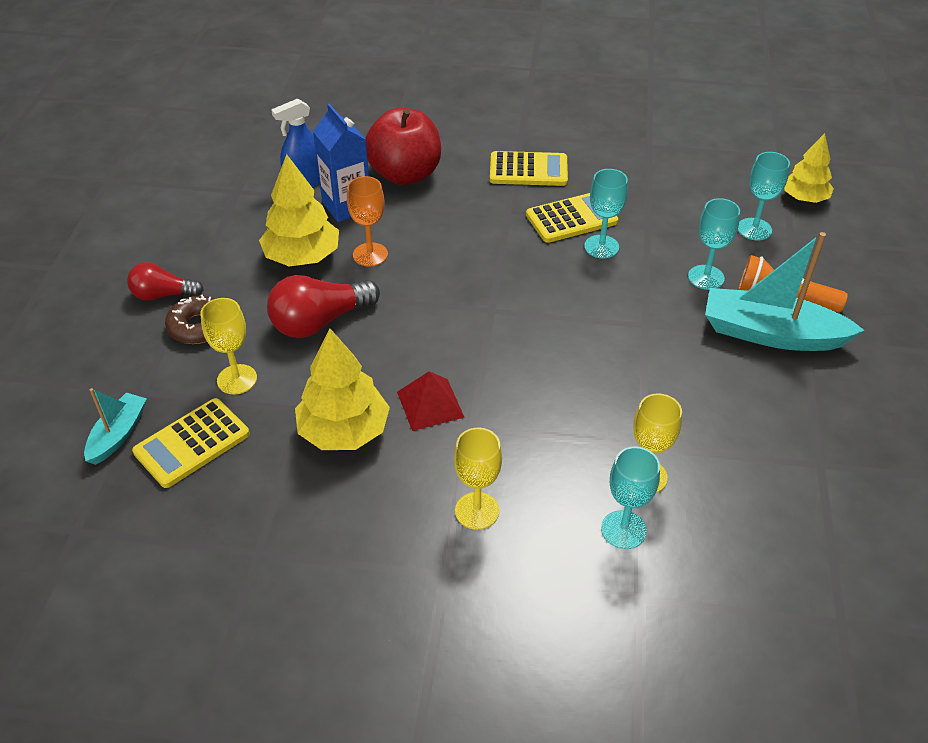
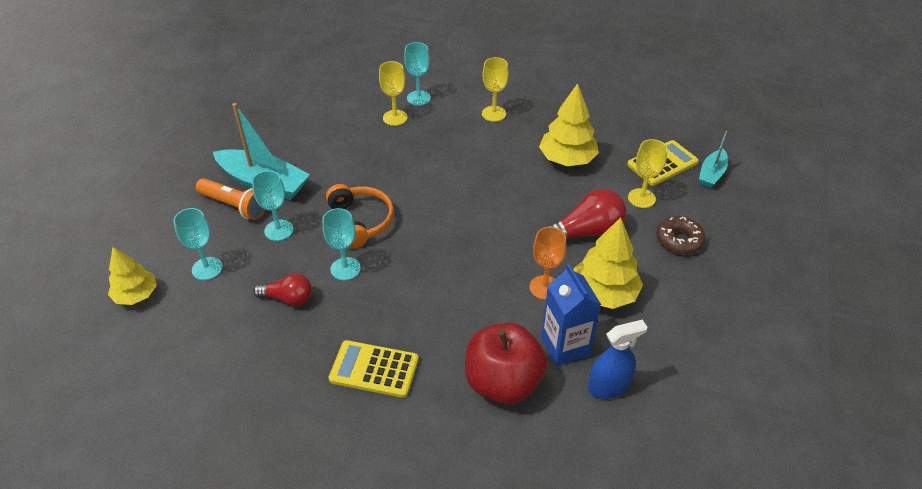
camera: 170 degrees left, 0 degrees up
(163, 295) = (716, 271): red light bulb -> red light bulb (288, 298)
(430, 404) = (511, 168): red pyramid -> none
(571, 218) = (357, 301): yellow calculator -> none
(611, 300) = (361, 221): none -> orange headphones

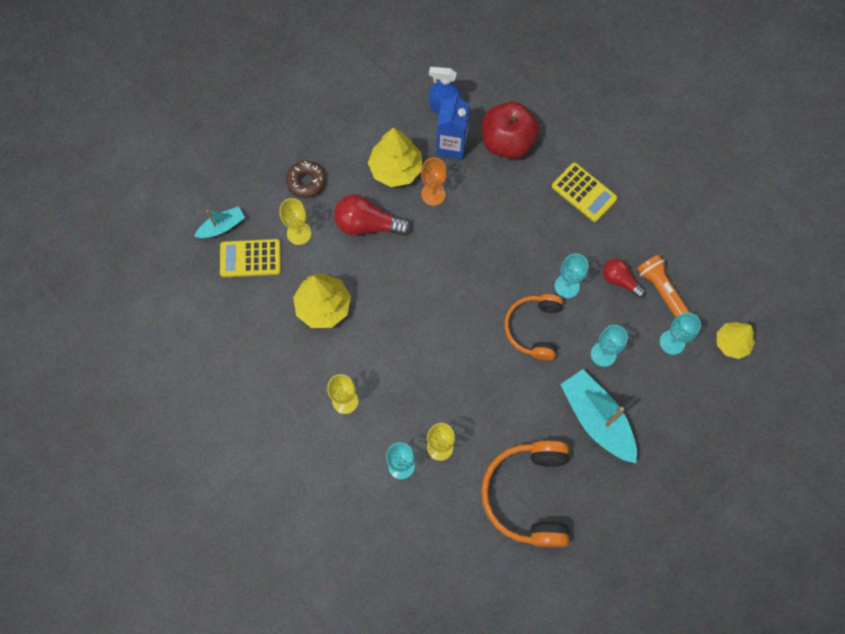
camera: 150 degrees left, 25 degrees up
(234, 206) = (631, 403): orange flashlight -> orange flashlight (661, 291)
(303, 119) = (528, 495): none -> orange headphones

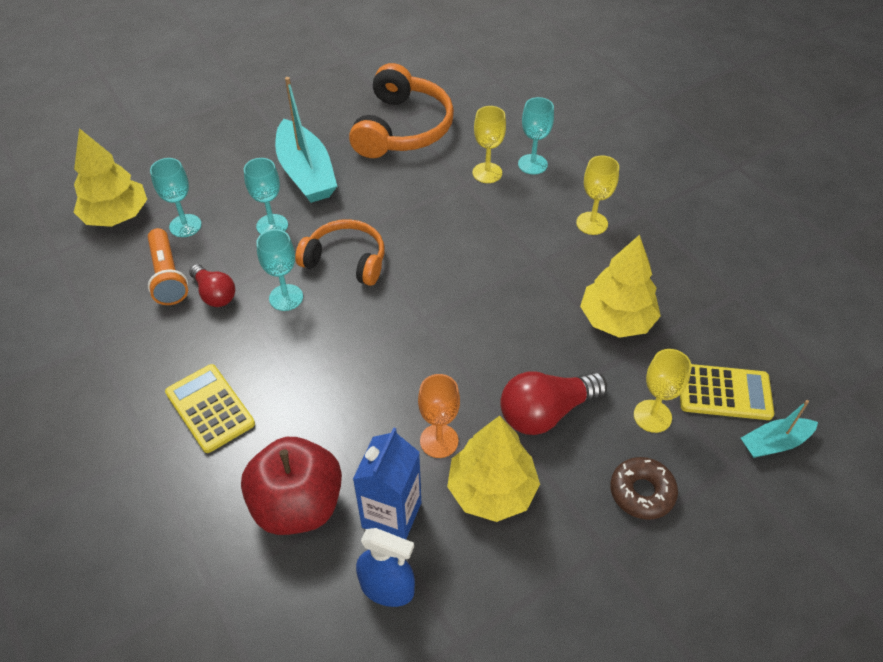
camera: 170 degrees left, 20 degrees down
(368, 224) = (546, 412): red light bulb -> red light bulb turned 135 degrees clockwise
(533, 328) = (346, 260): orange headphones -> orange headphones turned 90 degrees counterclockwise
(731, 343) = (116, 216): yellow tree -> yellow tree, size x1.50

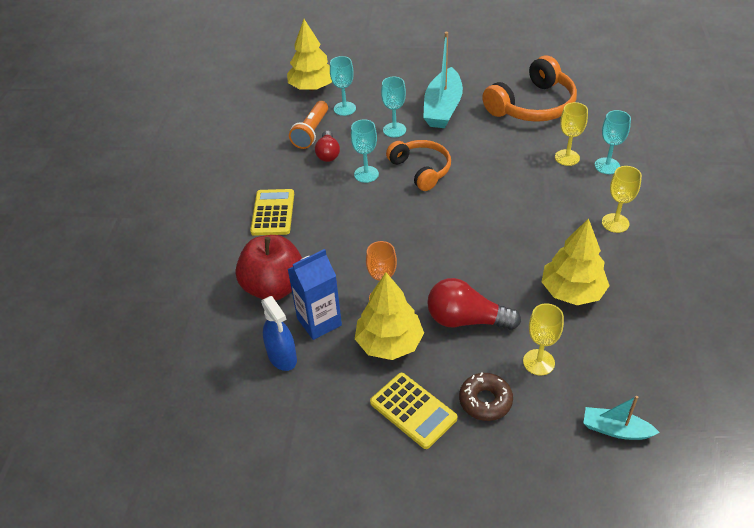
camera: 40 degrees right, 5 degrees down
(724, 392) = (609, 378): yellow calculator -> yellow calculator (413, 410)

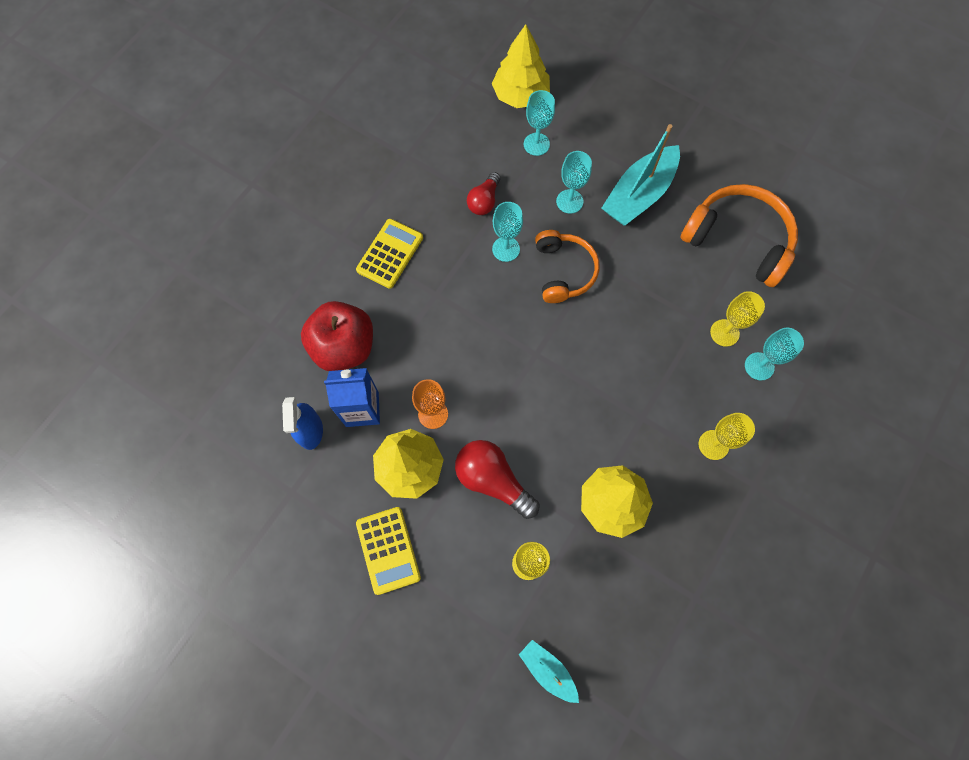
camera: 25 degrees right, 25 degrees up
(311, 132) = (484, 162): orange flashlight -> none
(485, 401) = (455, 576): brown donut -> none
(532, 106) = (738, 240): orange headphones -> orange headphones turned 135 degrees counterclockwise

